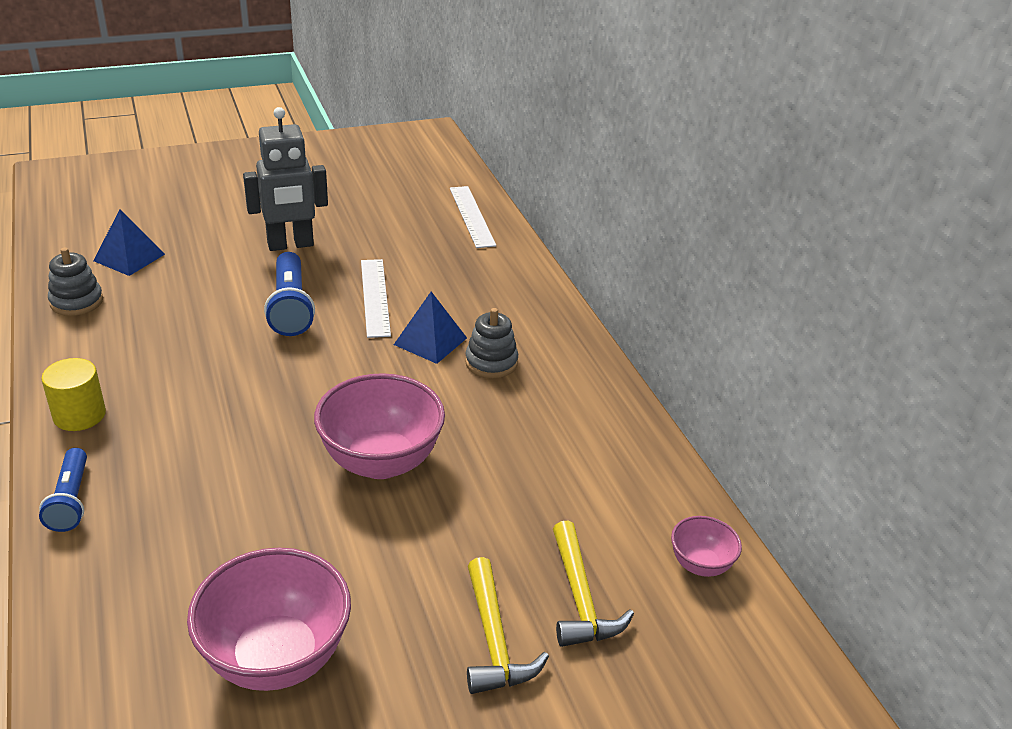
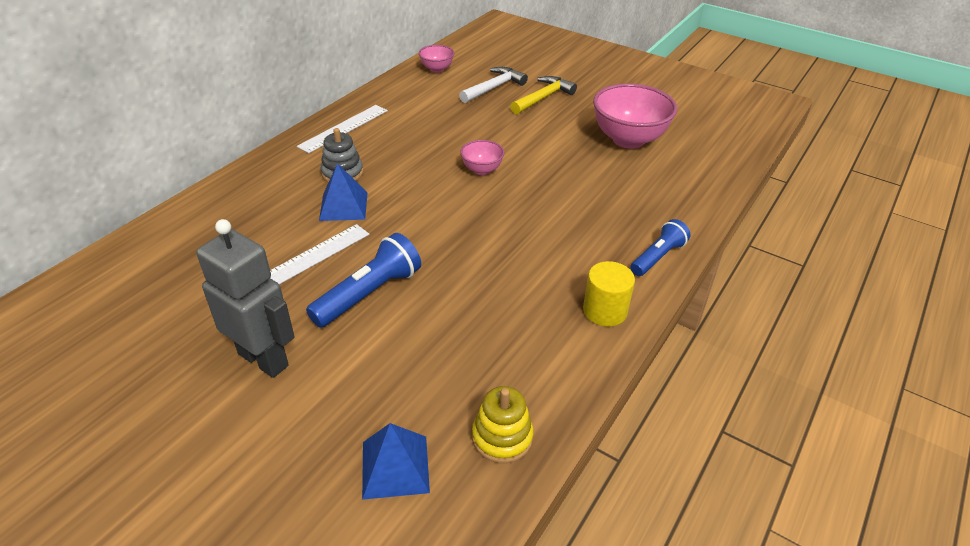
camera: 125 degrees left, 5 degrees up
(76, 301) = (502, 437): grey stacking toy -> yellow stacking toy
(381, 461) = (482, 170): pink bowl -> pink bowl, size x0.50
(471, 216) = (110, 274): white ruler -> white ruler (344, 128)
(580, 598) = (494, 88): yellow hammer -> white hammer

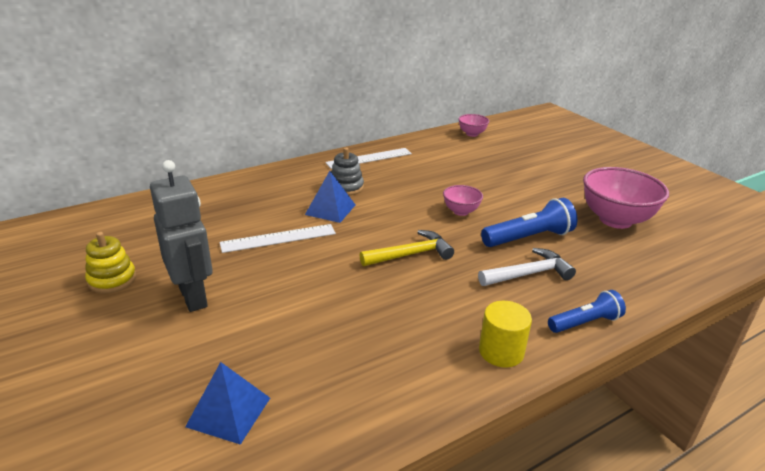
camera: 25 degrees right, 10 degrees down
(369, 294) = (304, 275): blue flashlight -> blue flashlight (529, 238)
(494, 88) = (512, 156): white hammer -> white hammer (528, 274)
(502, 437) = (333, 423): yellow stacking toy -> yellow stacking toy (112, 280)
(543, 98) = (552, 171): yellow hammer -> yellow hammer (410, 254)

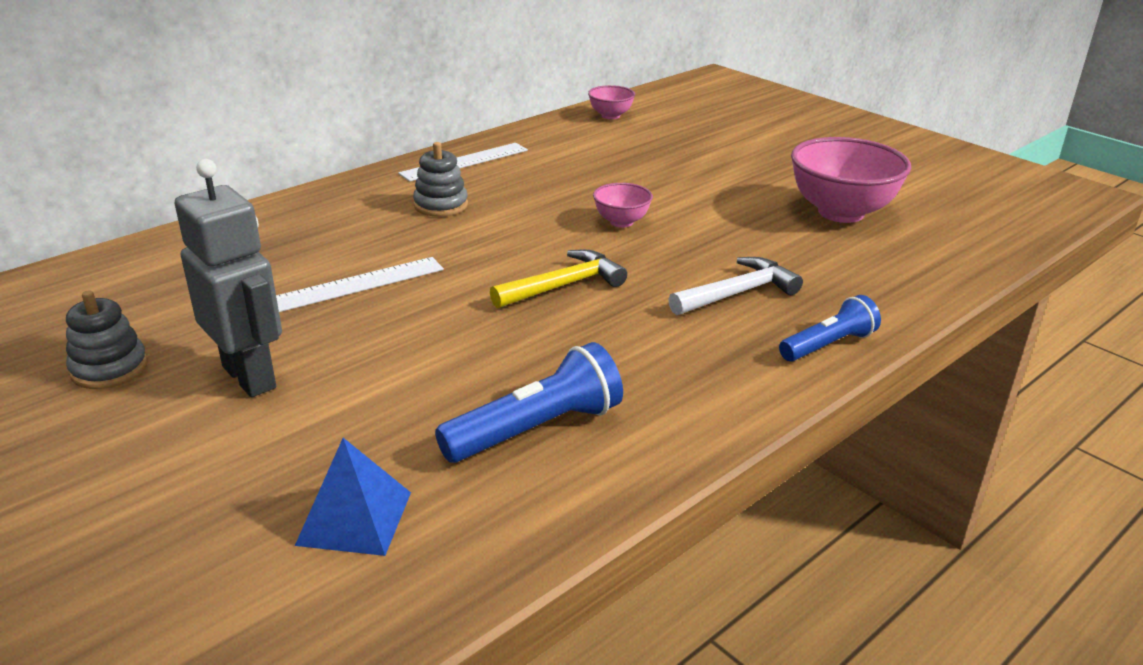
camera: 10 degrees left, 0 degrees up
(112, 280) = (109, 368): yellow stacking toy -> grey stacking toy
(330, 209) = (425, 237): blue pyramid -> none
(501, 352) = (723, 394): yellow cylinder -> none
(529, 238) = (727, 247): blue flashlight -> blue flashlight (536, 429)

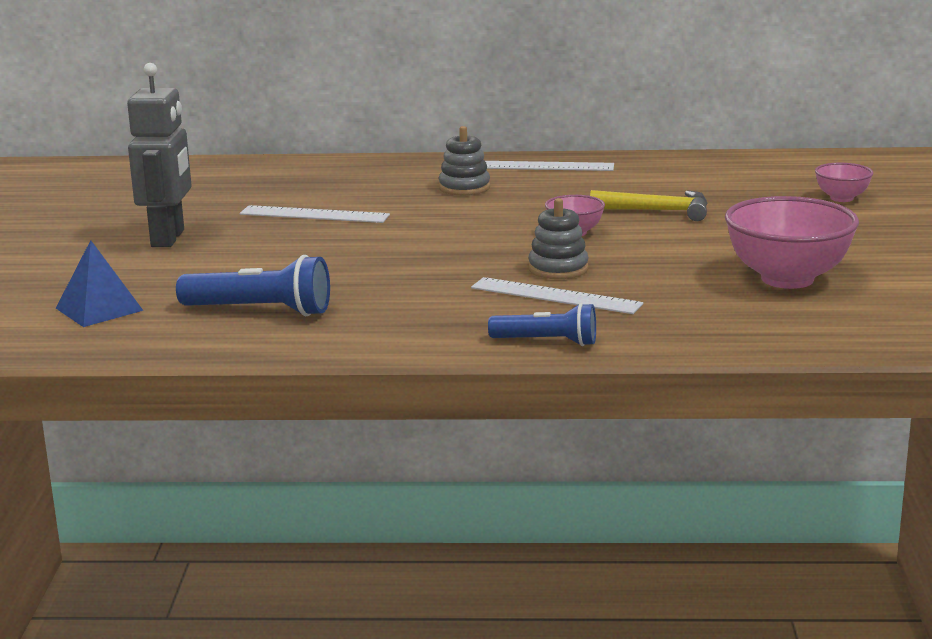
camera: 45 degrees right, 10 degrees down
(109, 368) = (113, 213): grey stacking toy -> grey stacking toy (558, 269)
(563, 286) = (440, 254): yellow hammer -> yellow hammer (658, 211)
(610, 116) = (750, 164): pink bowl -> pink bowl (841, 198)
(738, 293) = (555, 296): white hammer -> white ruler

